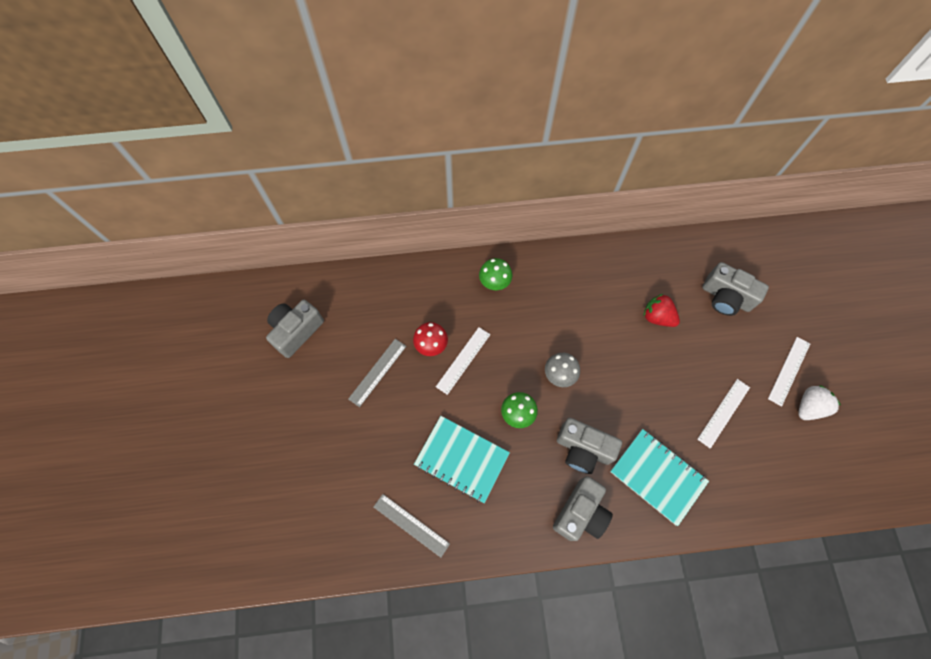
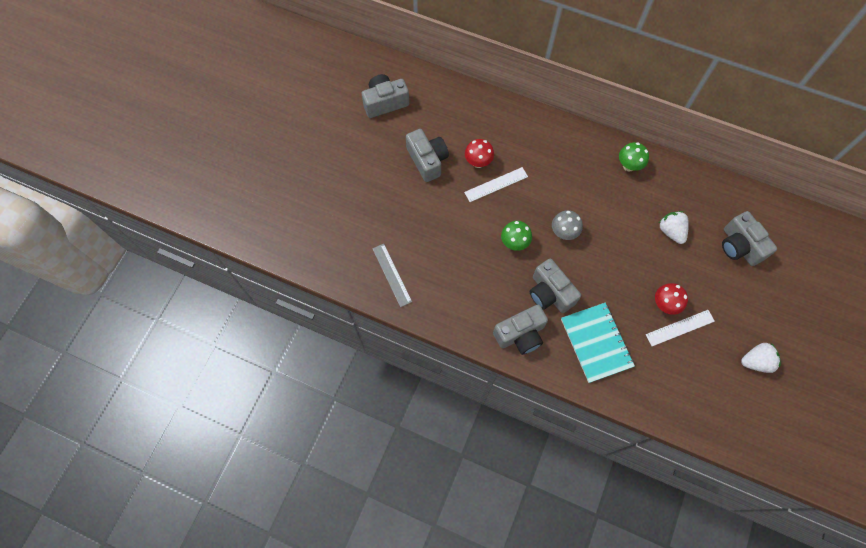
camera: 30 degrees right, 0 degrees up
(377, 372) = (427, 160): grey ruler -> grey camera
(461, 459) = (454, 251): turquoise notebook -> none
(494, 283) = (554, 142): green mushroom -> green mushroom (628, 165)
(657, 317) = (671, 231): red strawberry -> white strawberry
(696, 396) = (664, 304): none -> red mushroom
(789, 371) = (757, 327): white ruler -> none

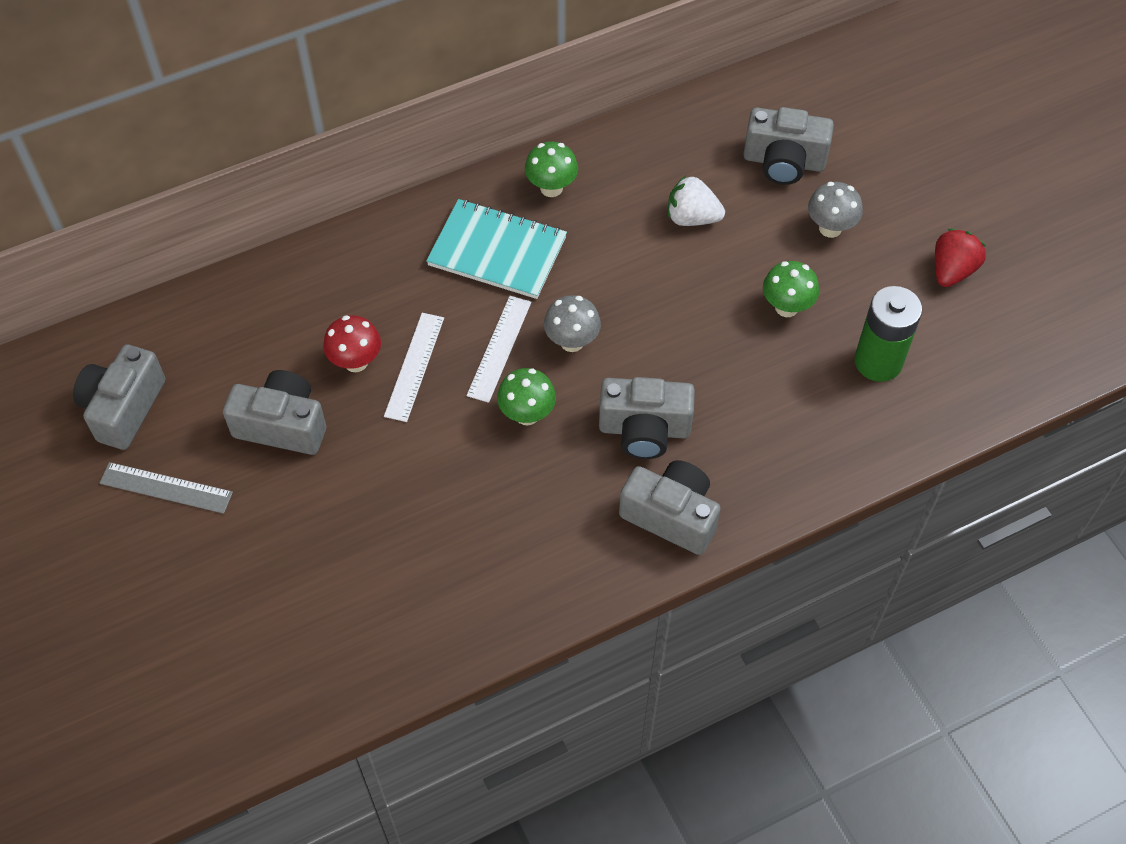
camera: 50 degrees left, 10 degrees down
(392, 275) = (416, 618): grey ruler -> grey ruler (166, 488)
(520, 334) = (671, 515): grey camera -> grey camera turned 75 degrees counterclockwise
(596, 343) = (767, 430): turquoise notebook -> turquoise notebook (497, 251)
(664, 304) = (786, 307): red mushroom -> green mushroom
(675, 364) = (878, 361): none -> green battery
(680, 328) = (834, 316): white ruler -> white ruler (499, 348)
(724, 292) = (830, 228): none -> grey mushroom
(756, 361) = (952, 270): white strawberry -> red strawberry

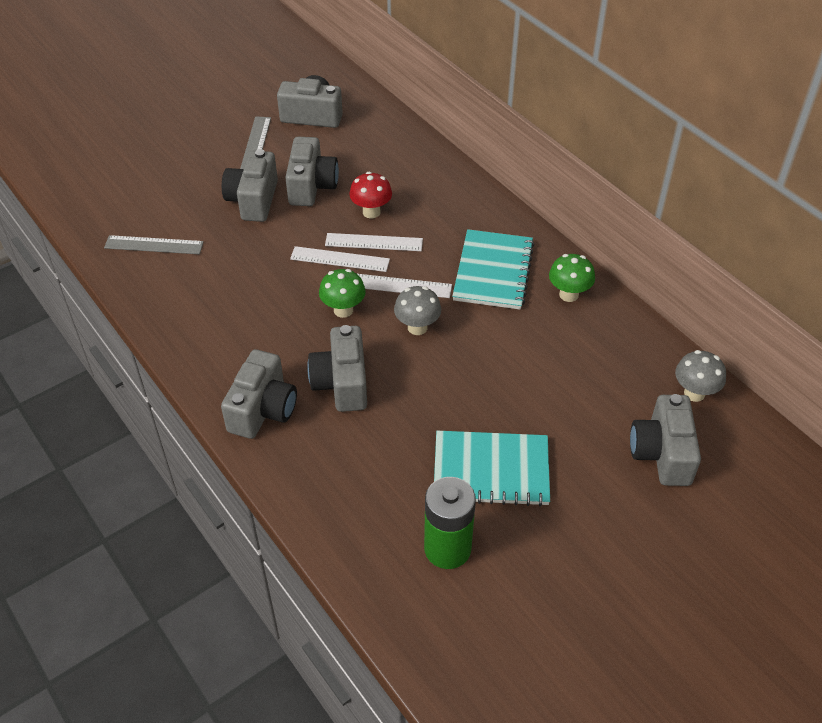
camera: 80 degrees right, 10 degrees down
(290, 499) = (253, 200): none -> grey camera
(349, 632) = (154, 245): none -> grey ruler
(436, 408) = (340, 259): none -> white ruler
(692, 217) = (570, 391): white strawberry -> none
(786, 307) = (491, 470): green mushroom -> turquoise notebook
(830, 228) = (594, 498): grey mushroom -> grey mushroom (694, 393)
(952, 270) = (576, 609): red strawberry -> none

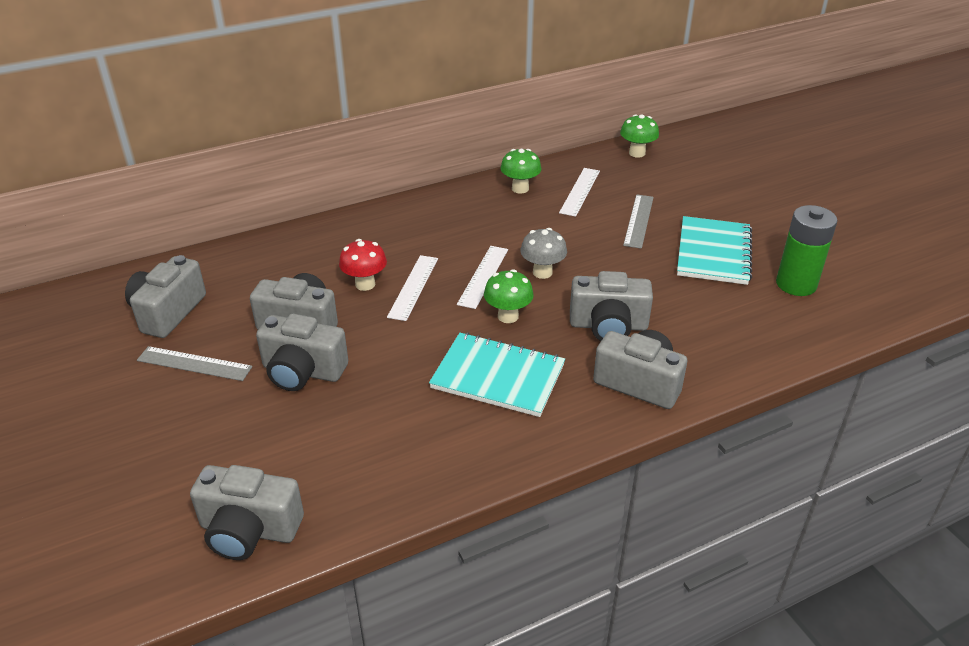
camera: 80 degrees left, 10 degrees down
(154, 245) = (348, 467): grey ruler -> grey ruler (638, 221)
(340, 259) = (431, 312): white ruler -> white ruler (580, 191)
(493, 271) = (480, 222): turquoise notebook -> turquoise notebook (498, 376)
(662, 453) = (695, 175): grey camera -> grey camera (249, 530)
(694, 393) = (637, 153): grey mushroom -> green mushroom

